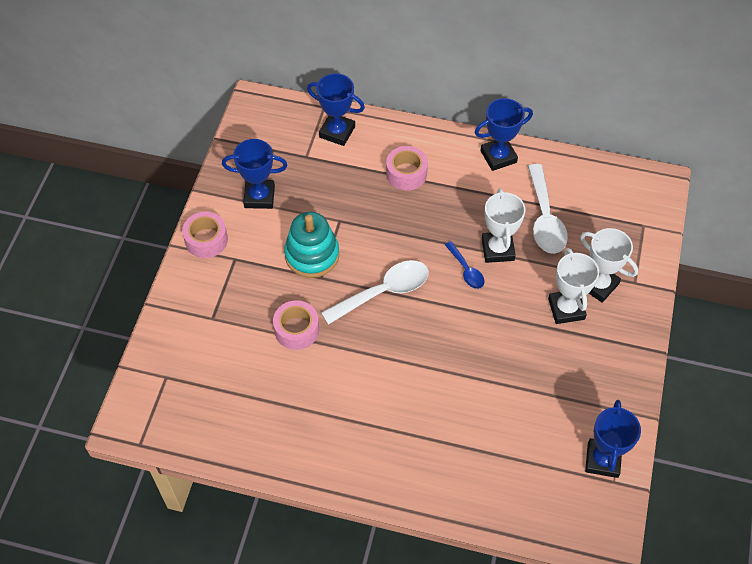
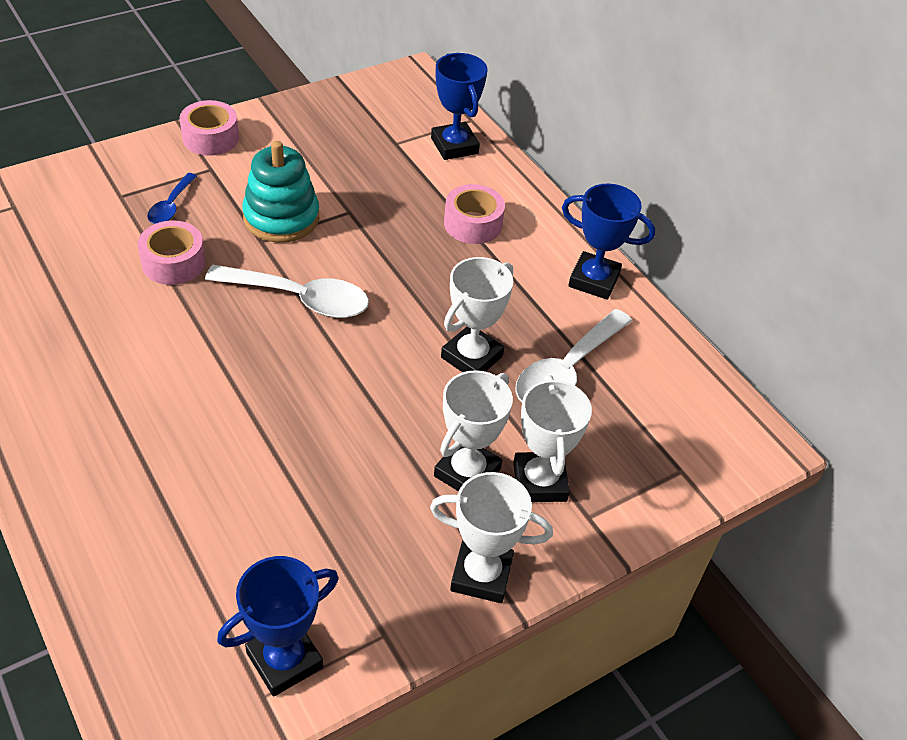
camera: 40 degrees right, 10 degrees down
(259, 197) = (306, 141): blue trophy -> none
(466, 270) = (410, 348): blue spoon -> blue spoon (171, 206)
(627, 349) = (481, 575): none -> white trophy

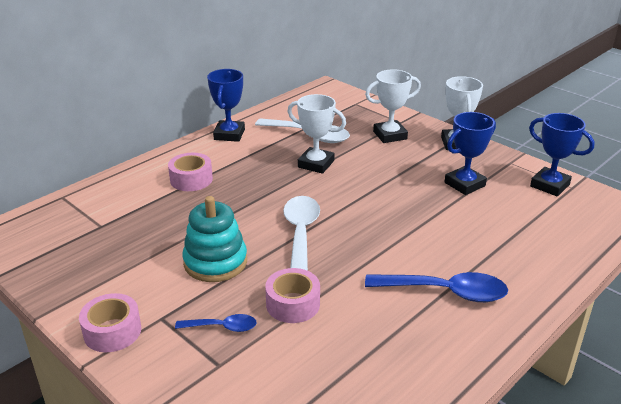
camera: 100 degrees left, 15 degrees down
(111, 400) = (445, 292): none -> blue spoon
(454, 146) = (99, 199): blue trophy -> blue trophy (464, 184)
(467, 472) = (400, 154): white trophy -> none

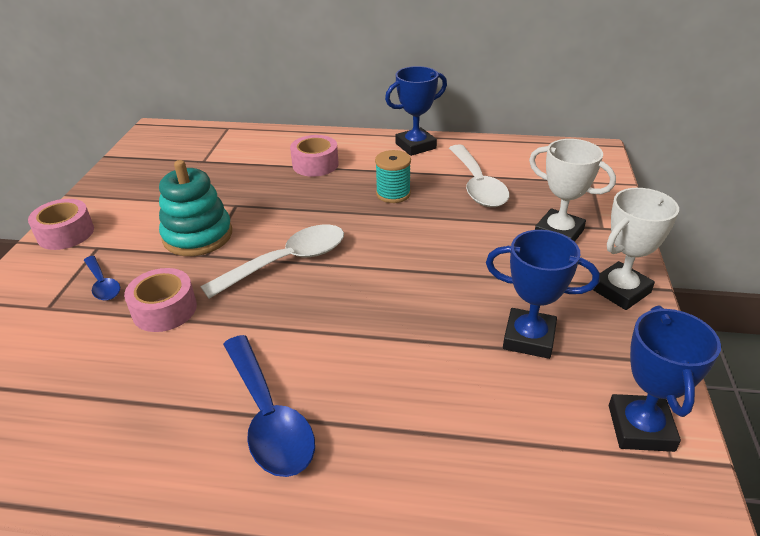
camera: 55 degrees right, 5 degrees up
(276, 166) = (393, 194): none -> turquoise spool
(316, 164) = (428, 213): white trophy -> none

